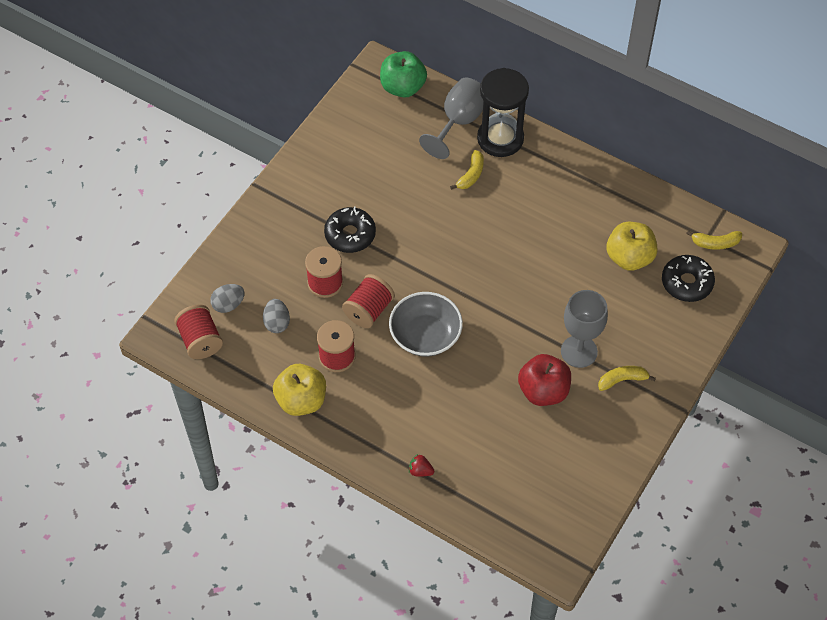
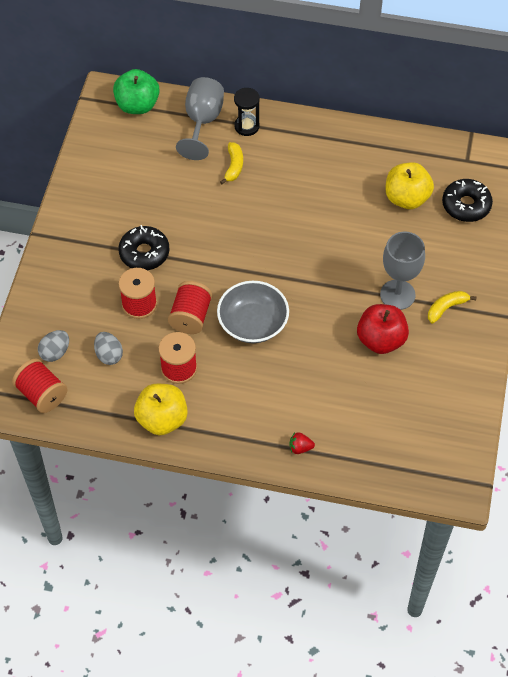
camera: 20 degrees left, 0 degrees up
(500, 139) = (246, 126): black hourglass -> black hourglass, size x0.56
(715, 243) = (476, 163): yellow banana -> none

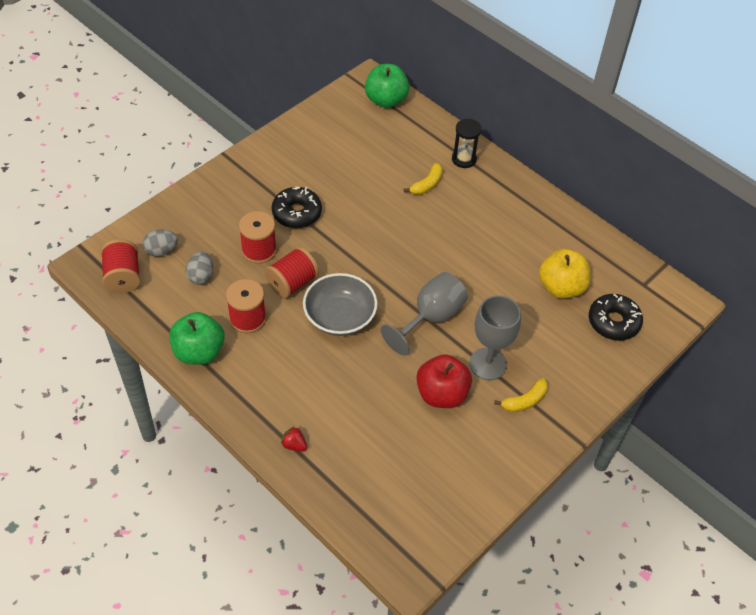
camera: 30 degrees right, 5 degrees down
(162, 419) = (199, 352): yellow apple -> green apple
(202, 122) = (428, 138): grey goblet -> grey goblet (430, 318)
(446, 308) = (525, 401): yellow banana -> yellow banana turned 150 degrees clockwise

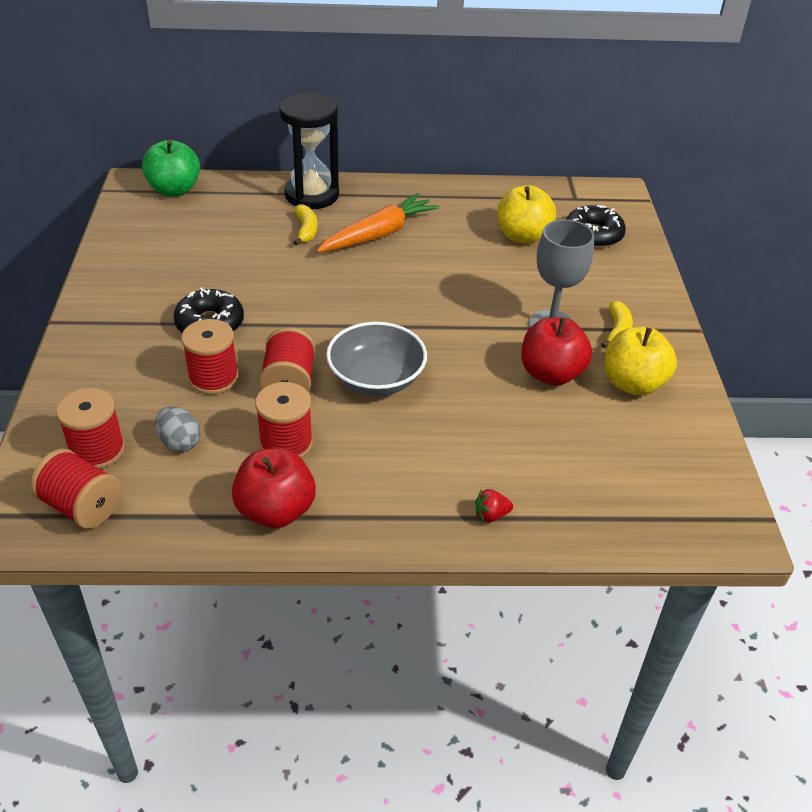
camera: 45 degrees left, 10 degrees down
(161, 251) = (97, 450): grey egg -> red spool
(199, 352) = (276, 511): green apple -> red apple
(430, 318) = (456, 325): grey goblet -> none
(464, 159) = (312, 195): black hourglass -> black hourglass, size x1.79
(467, 218) = (378, 234): none -> orange carrot
(482, 441) = (633, 383): none -> yellow apple

